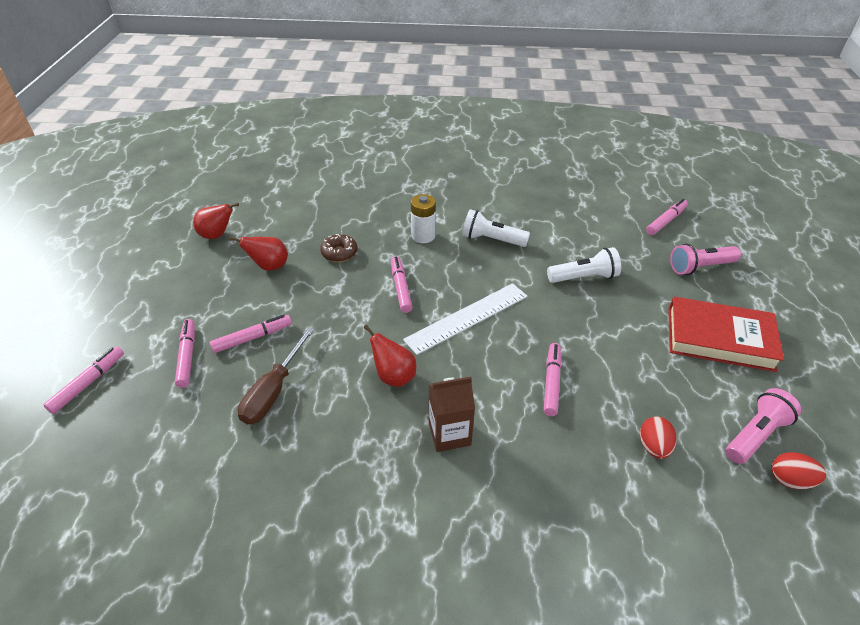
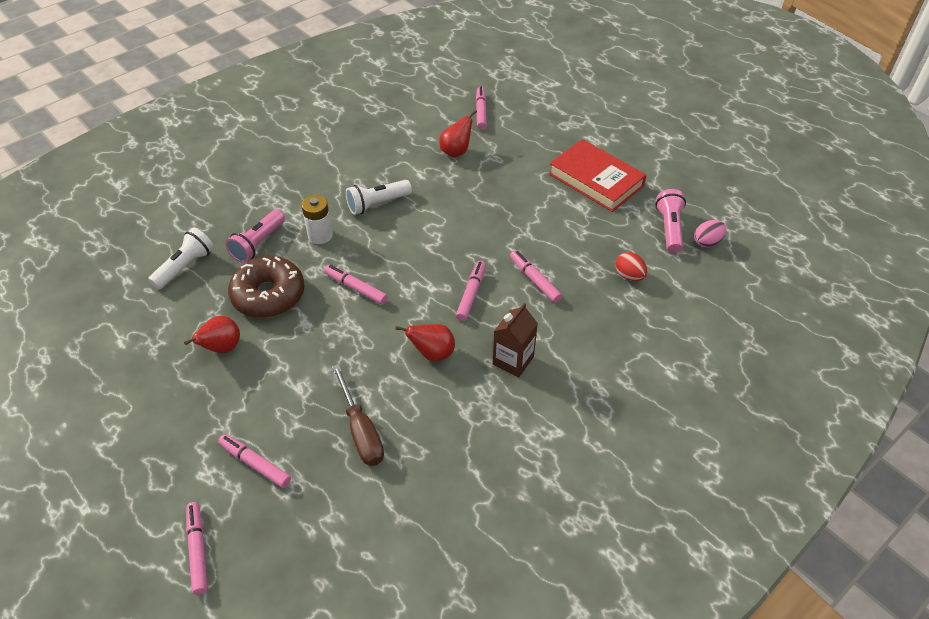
camera: 45 degrees left, 5 degrees up
(217, 235) = (130, 357): red pear -> red pear (456, 152)
(252, 338) = (290, 409): pink marker -> pink marker (471, 294)
(339, 253) = (268, 295): brown donut -> brown donut, size x1.89
(467, 317) = (431, 276): white ruler -> none
(584, 277) = (474, 191): white flashlight -> white flashlight (185, 267)
(700, 267) = (537, 135): pink flashlight -> pink flashlight (258, 244)
(719, 338) = (596, 180): red book -> red book turned 75 degrees clockwise
(790, 480) = (707, 242): red egg -> pink egg

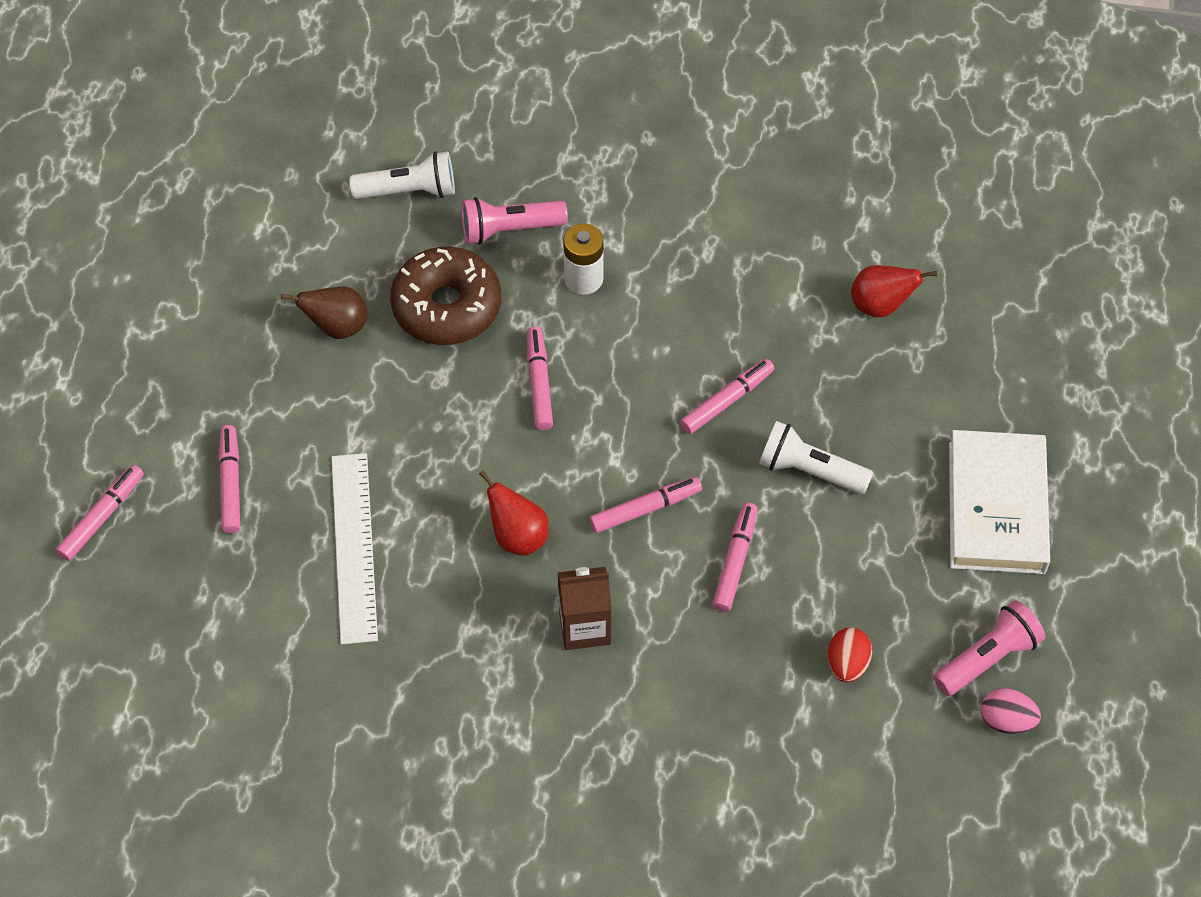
camera: 50 degrees right, 10 degrees up
(222, 348) = (337, 327): red pear -> brown pear
(361, 430) = (353, 547): brown screwdriver -> white ruler
(377, 204) = (694, 294): white flashlight -> white flashlight (810, 470)
(481, 112) = (994, 272): pink marker -> pink marker (727, 401)
(596, 180) = (996, 507): red book -> white book

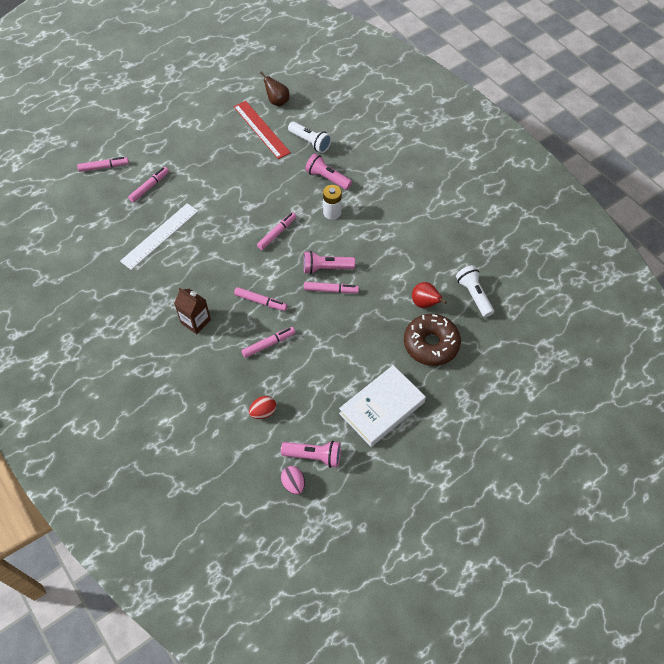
camera: 45 degrees right, 0 degrees up
(300, 232) = (261, 129): none -> red ruler
(337, 327) = (237, 166): brown pear -> brown pear (277, 101)
(447, 306) = (278, 186): brown donut -> brown donut (431, 344)
(518, 536) = (211, 275): red pear -> none
(680, 373) = (326, 268): none -> pink flashlight
(810, 470) = (331, 337): white flashlight -> white flashlight (474, 295)

